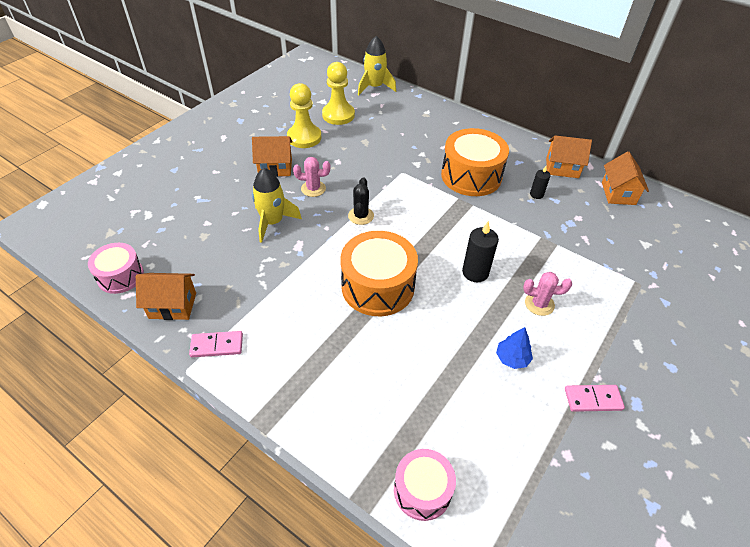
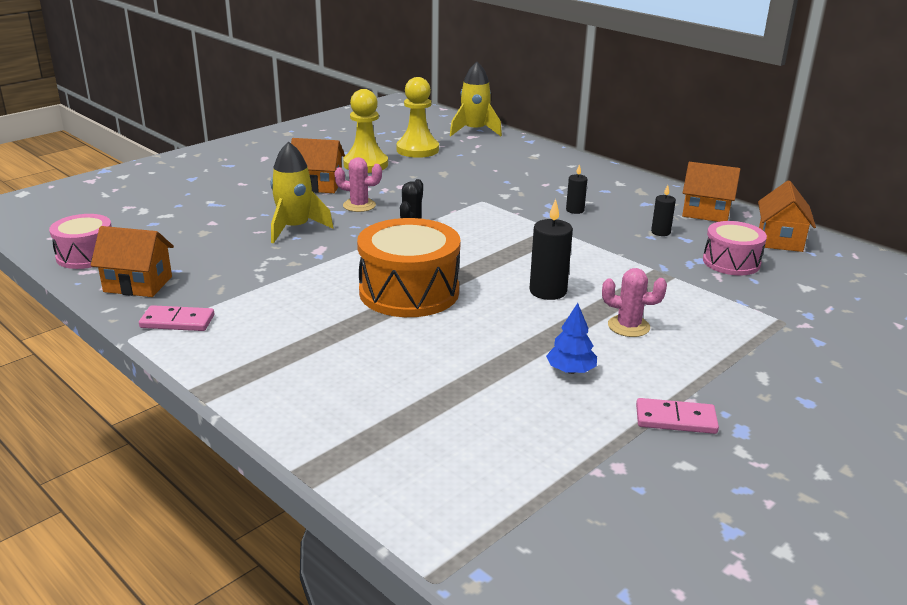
camera: 10 degrees right, 20 degrees down
(422, 490) = (395, 475): pink drum -> pink drum (731, 262)
(471, 176) = (575, 210): orange drum -> black candle

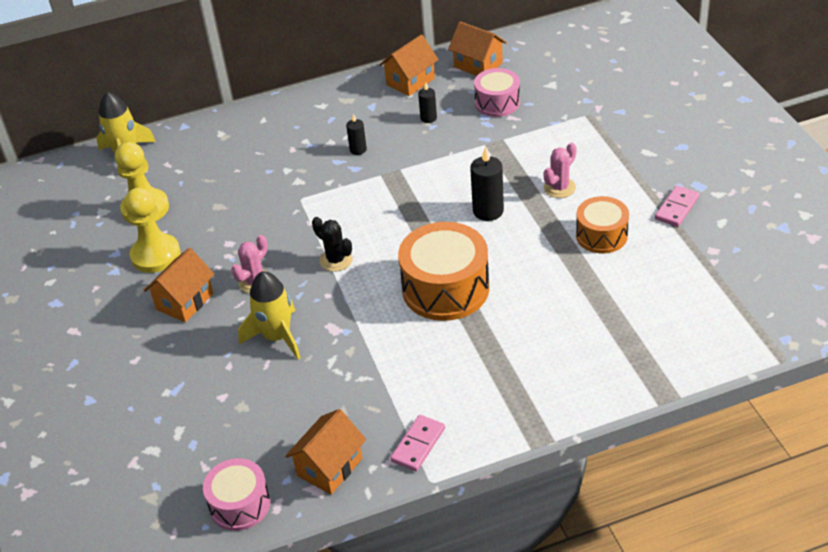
camera: 60 degrees left, 15 degrees up
(570, 370) = (601, 235): blue tree -> orange drum

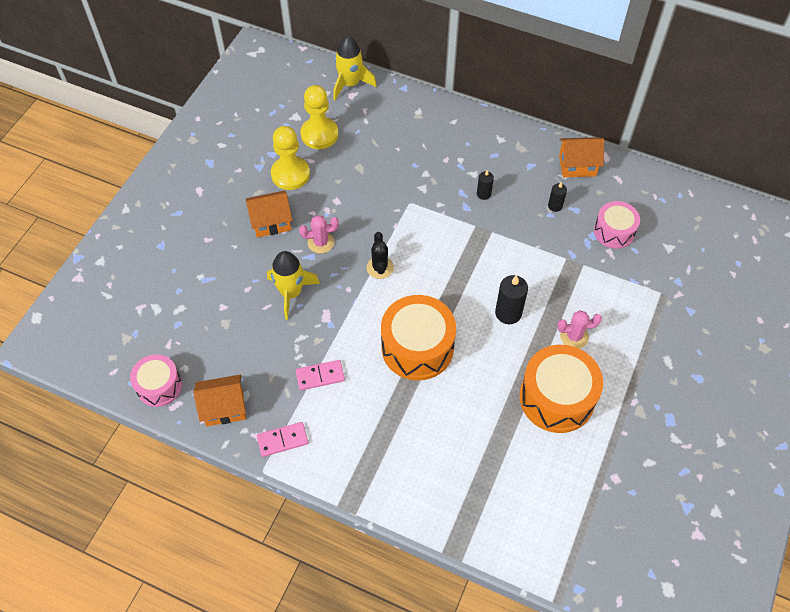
camera: 40 degrees right, 15 degrees up
(478, 65) = (638, 188): orange house -> none
(601, 235) = (556, 398): orange drum -> orange drum, size x1.65
(677, 208) = (632, 423): pink domino -> pink domino (320, 376)

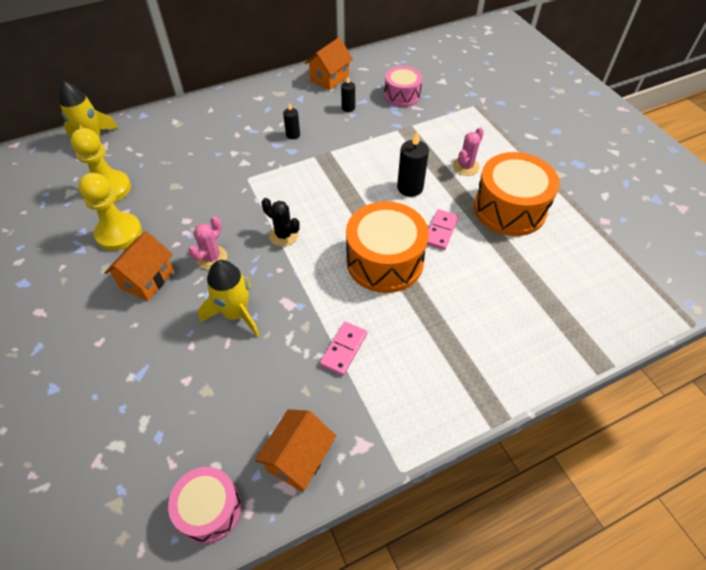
camera: 50 degrees left, 5 degrees down
(282, 440) = (382, 428): pink domino -> pink domino (440, 231)

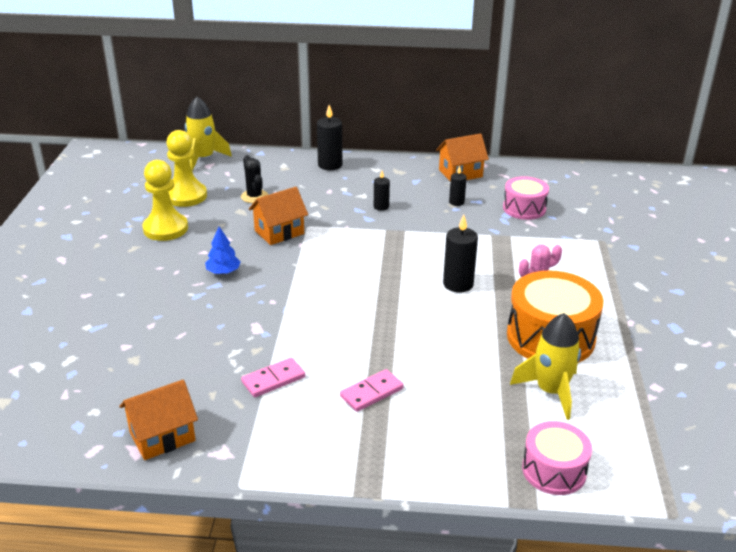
camera: 30 degrees right, 20 degrees down
(147, 279) = (158, 267): orange house -> orange house (279, 232)
(210, 509) = (65, 436): pink drum -> pink drum (554, 470)
(212, 258) = (223, 272): pink cactus -> blue tree
(216, 107) = (330, 165): none -> black candle
(236, 313) = (206, 317): yellow rocket -> yellow rocket (551, 391)
(283, 235) = (300, 278): black cactus -> black cactus (254, 196)
(384, 261) = (375, 331): orange drum -> none
(440, 231) = (456, 328): pink domino -> pink domino (371, 392)

